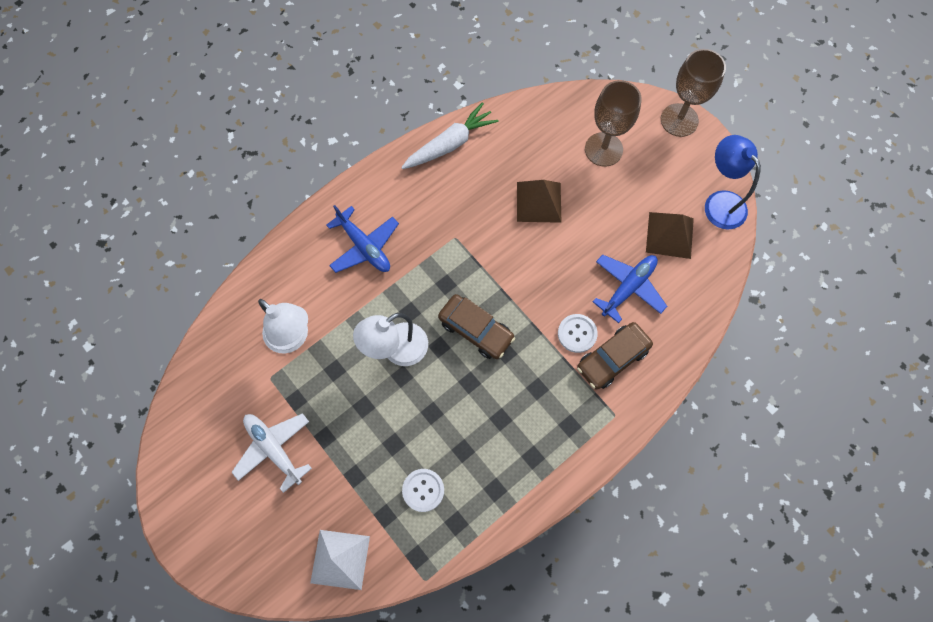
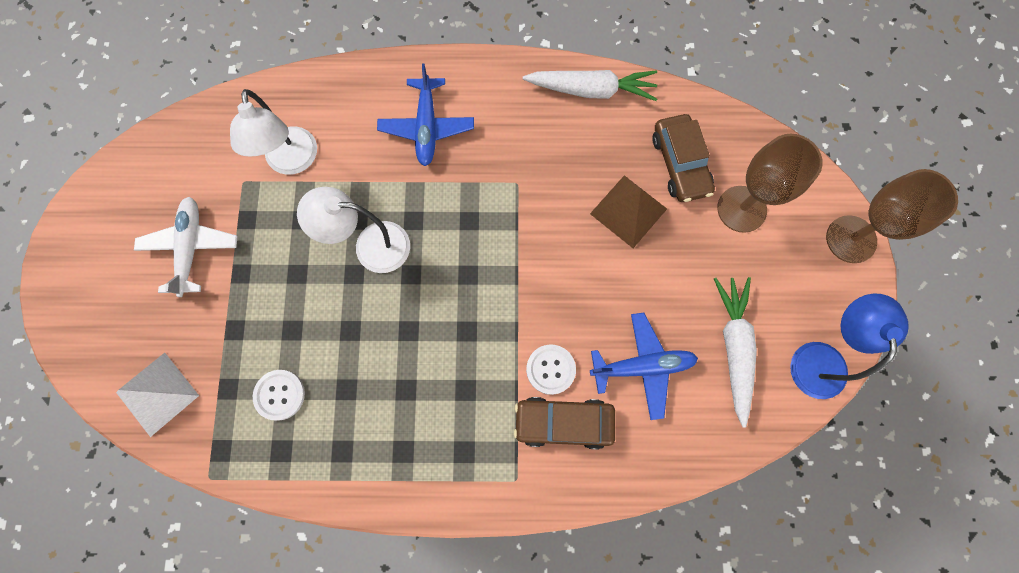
camera: 40 degrees right, 5 degrees up
(476, 330) = (458, 286): brown car -> brown car (680, 164)
(669, 235) = (733, 348): brown pyramid -> white carrot

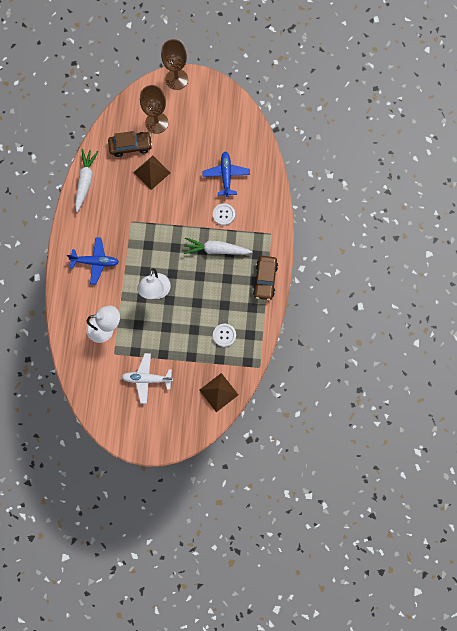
camera: 85 degrees left, 0 degrees up
(157, 393) = (218, 392): white pyramid -> brown pyramid
(563, 423) = (248, 211): brown car -> brown car (265, 279)
(733, 348) = (221, 136): white carrot -> white carrot (216, 250)
(819, 357) = (229, 103): blue lamp -> none

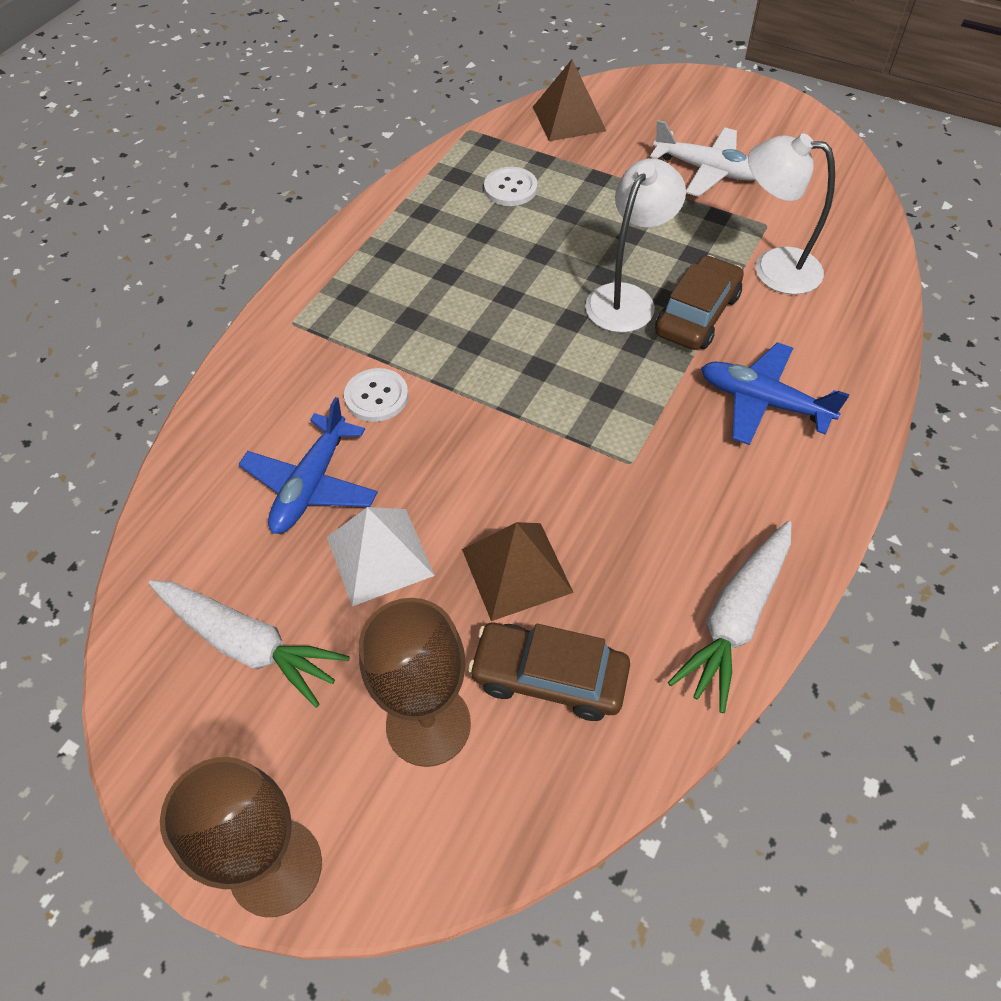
camera: 155 degrees left, 20 degrees down
(193, 161) = (379, 556): none -> white pyramid
(216, 250) = (439, 331): white carrot -> white carrot (248, 644)
(265, 279) = (365, 247): brown car -> brown car (697, 314)

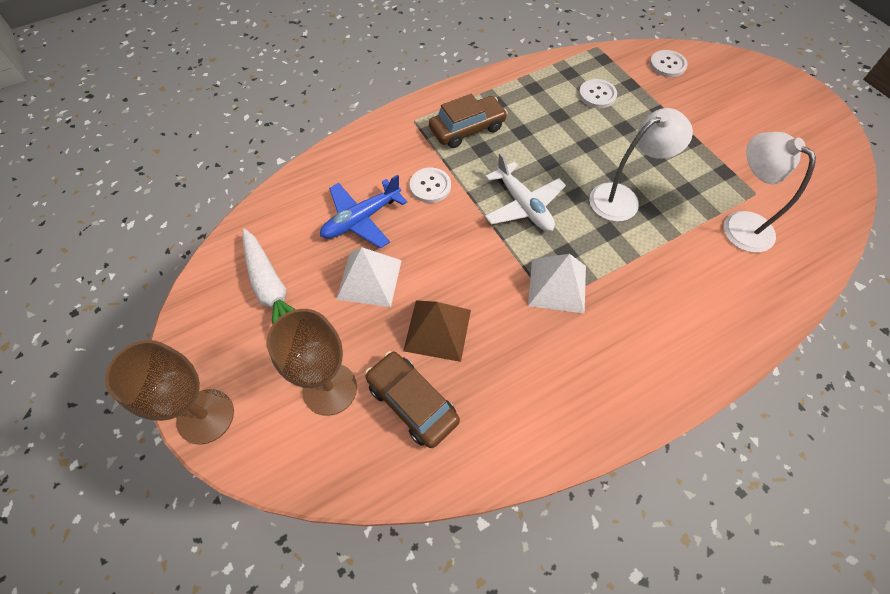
camera: 30 degrees right, 5 degrees up
(569, 118) = (667, 65): brown pyramid -> white button
(623, 438) = (557, 285): none -> white pyramid
(697, 314) = (662, 230): brown car -> brown car (467, 129)
(707, 170) = (739, 138): white plane -> white plane (523, 205)
(735, 619) = (547, 435): white carrot -> none
(763, 402) = (666, 309): blue plane -> none

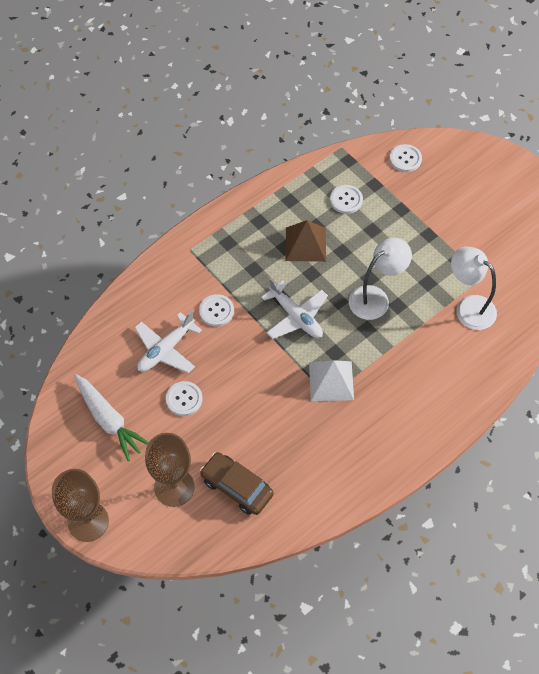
camera: 10 degrees left, 0 degrees up
(361, 219) = (166, 349): blue plane -> white plane
(369, 279) = (184, 399): white pyramid -> white button
(437, 330) = (245, 431): brown pyramid -> brown pyramid (305, 244)
(467, 129) = (238, 251): brown car -> none

